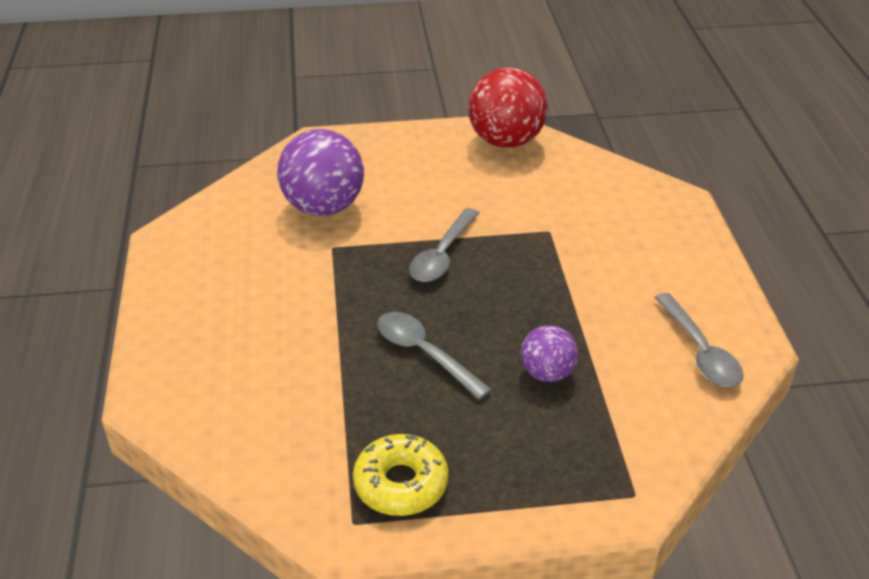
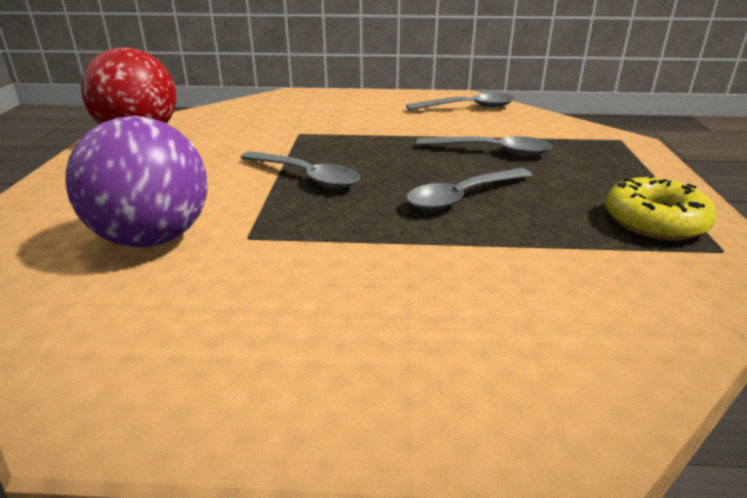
camera: 80 degrees left, 10 degrees down
(547, 373) = (491, 151): purple ball -> grey spoon

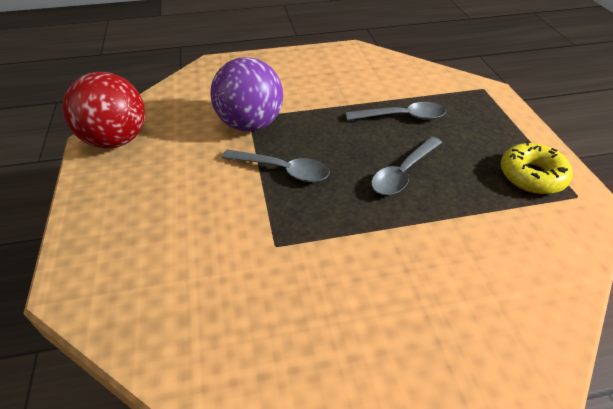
camera: 15 degrees left, 15 degrees up
(153, 238) = (207, 261): purple ball -> purple ball (250, 124)
(467, 107) = (363, 64): grey spoon -> none

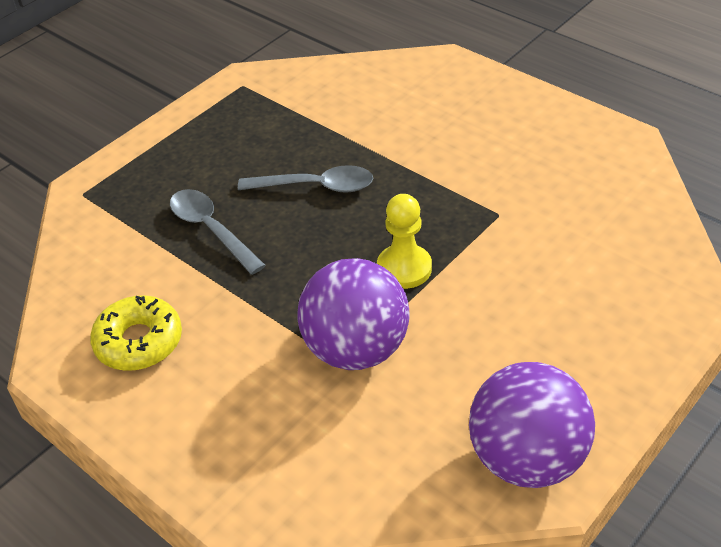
camera: 125 degrees left, 0 degrees up
(116, 140) = (526, 458): red ball -> purple ball
(282, 170) = (404, 268): grey spoon -> yellow pawn
(531, 176) = (237, 114): yellow donut -> yellow donut (139, 342)

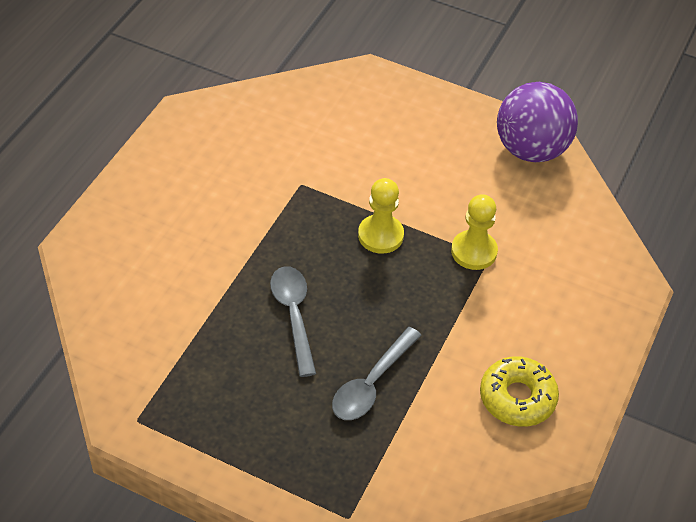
camera: 110 degrees left, 5 degrees up
(356, 349) = (474, 251): purple ball -> yellow pawn

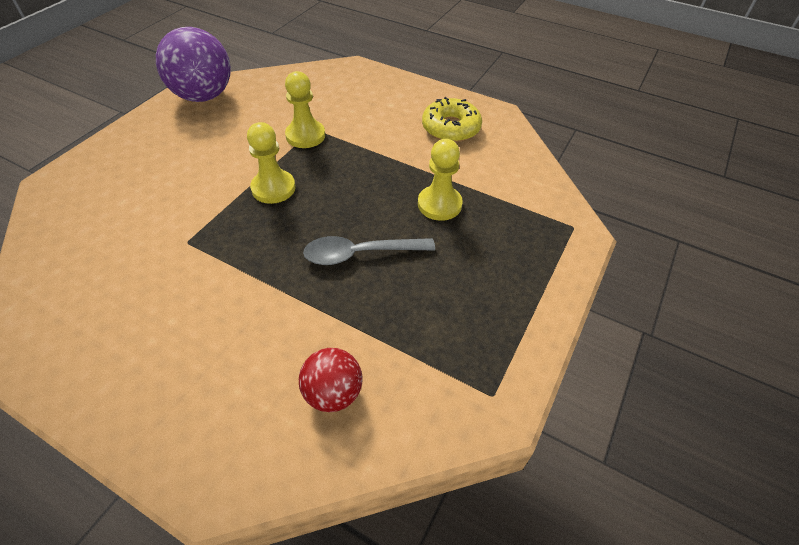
camera: 85 degrees left, 0 degrees up
(143, 307) = (333, 393): none -> red ball
(371, 383) = (439, 204): grey spoon -> yellow pawn

